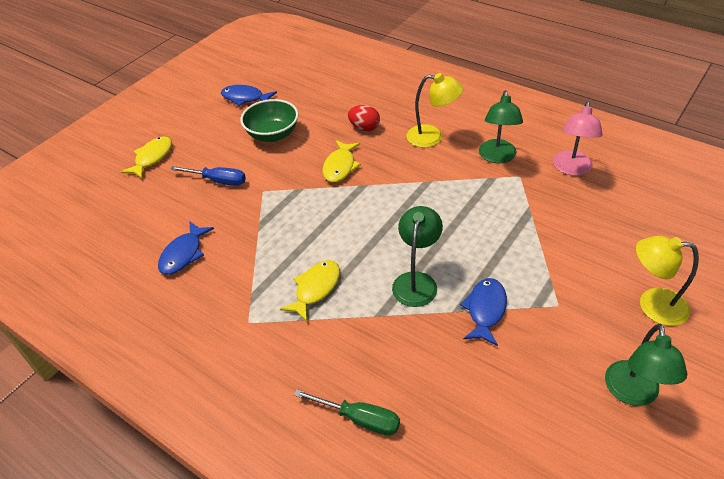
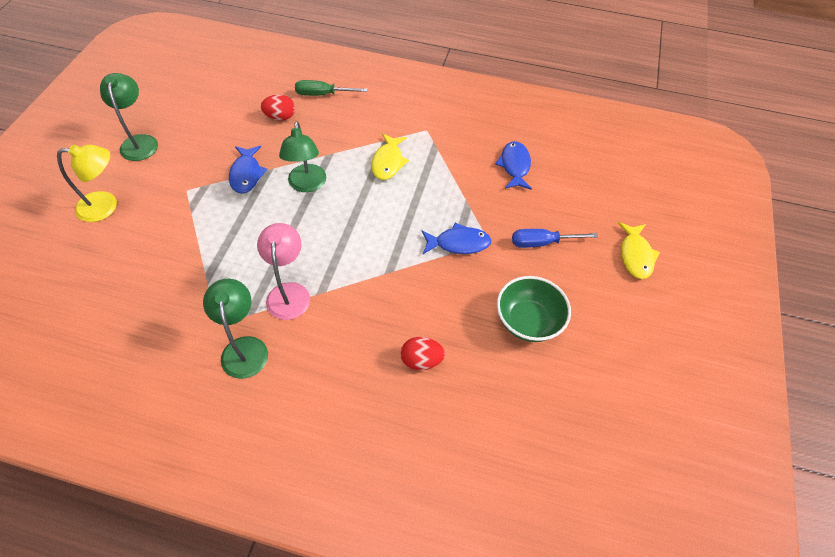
camera: 155 degrees right, 10 degrees up
(245, 98) = (608, 380): blue fish -> blue fish (458, 243)
(340, 166) = (424, 290): yellow fish -> none
(430, 390) = (280, 117): none -> red egg
(432, 137) = (329, 364): yellow lamp -> none
(571, 169) = (154, 349): pink lamp -> pink lamp (289, 292)

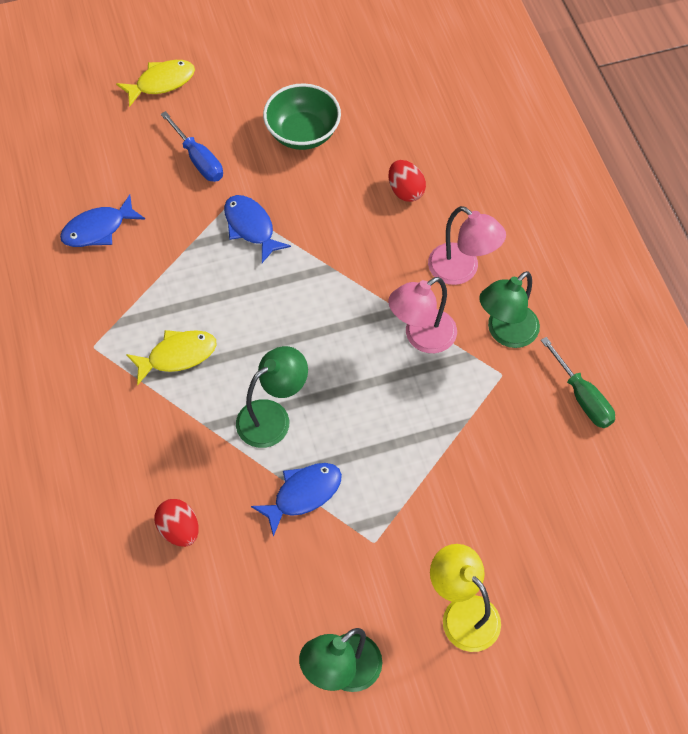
camera: 120 degrees left, 5 degrees up
(319, 353) = (461, 270): none -> pink lamp
(323, 94) = (100, 508): green screwdriver -> green screwdriver (582, 397)

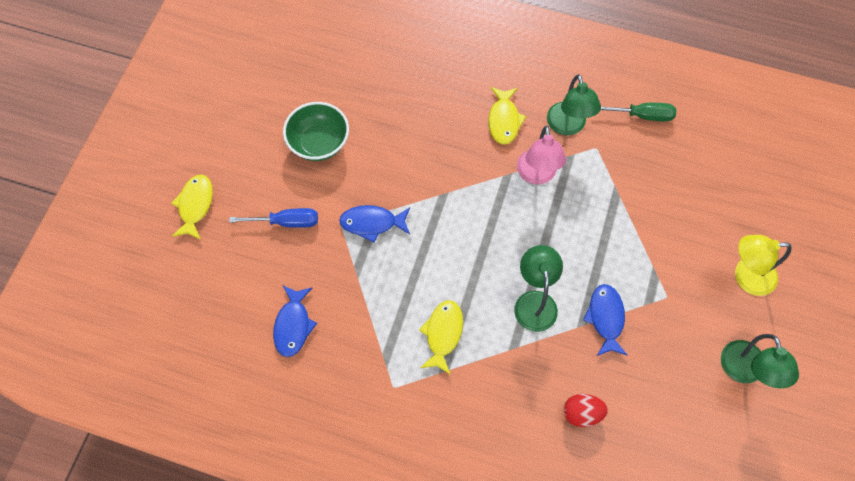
camera: 55 degrees left, 5 degrees up
(405, 191) = (417, 112): red egg -> none
(461, 270) = (504, 120): pink lamp -> yellow fish

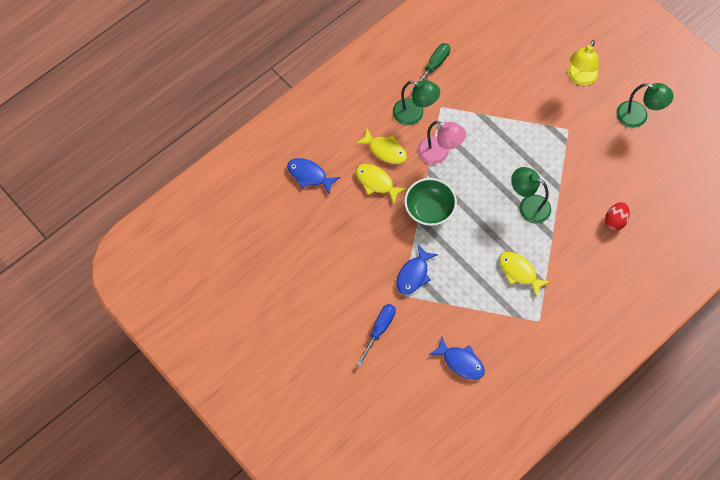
camera: 60 degrees left, 0 degrees up
(195, 205) = (329, 385): yellow fish -> yellow fish (376, 182)
(319, 143) = (328, 278): green bowl -> green bowl (429, 210)
(605, 318) = (562, 172): blue fish -> blue fish (309, 175)

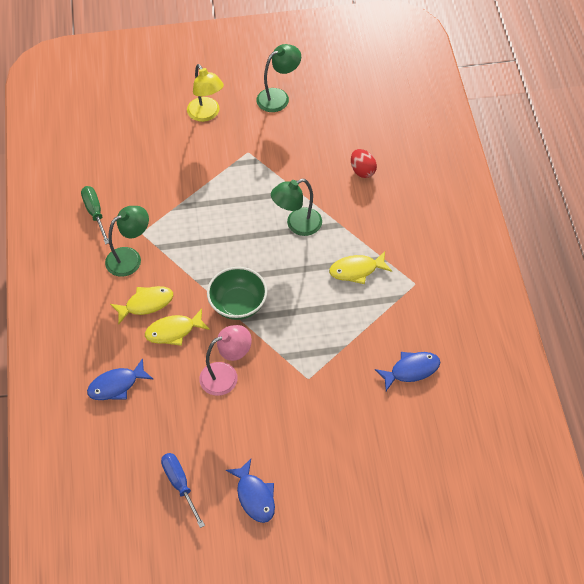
camera: 55 degrees left, 10 degrees down
(379, 330) = (329, 420): blue screwdriver -> blue screwdriver (180, 485)
(413, 274) = (294, 357): blue fish -> blue fish (254, 496)
(439, 153) = (188, 262): pink lamp -> pink lamp (226, 375)

